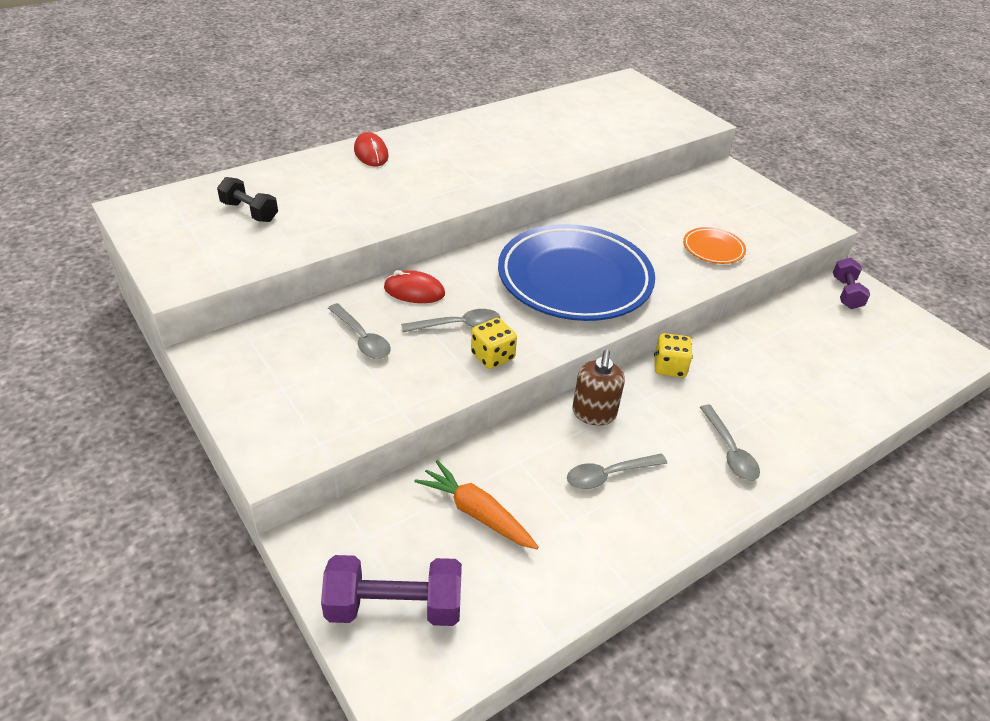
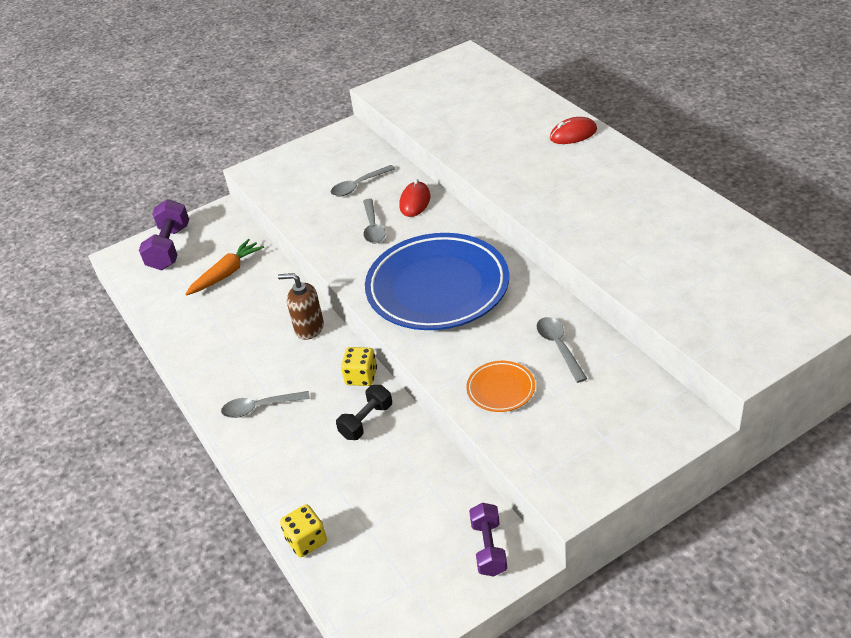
camera: 100 degrees right, 0 degrees up
(249, 212) = (467, 97): black dumbbell -> black dumbbell (366, 421)
(492, 356) = (336, 247): yellow dice -> yellow dice (307, 541)
(609, 475) = (247, 335): grey spoon -> grey spoon (559, 347)
(846, 293) = (489, 548): purple dumbbell -> purple dumbbell turned 75 degrees clockwise

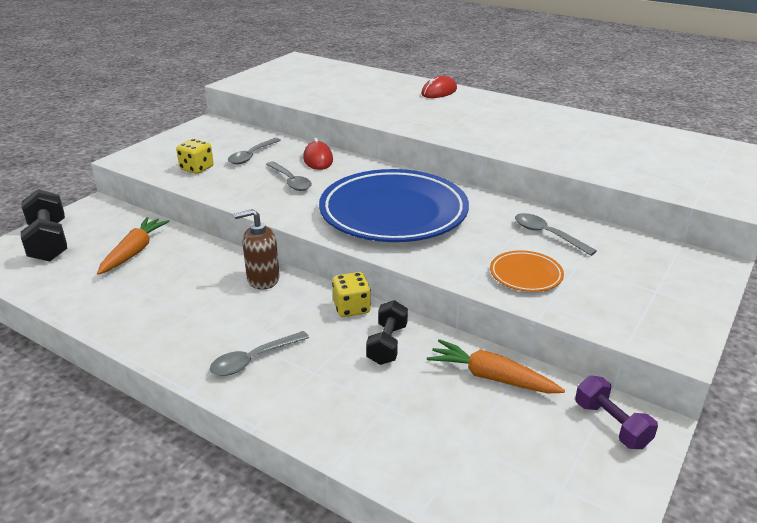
camera: 30 degrees left, 10 degrees down
(169, 248) = (49, 242): purple dumbbell -> black dumbbell
(307, 541) = (408, 478): yellow dice -> yellow dice (197, 168)
(426, 476) = (491, 377): none -> orange carrot

